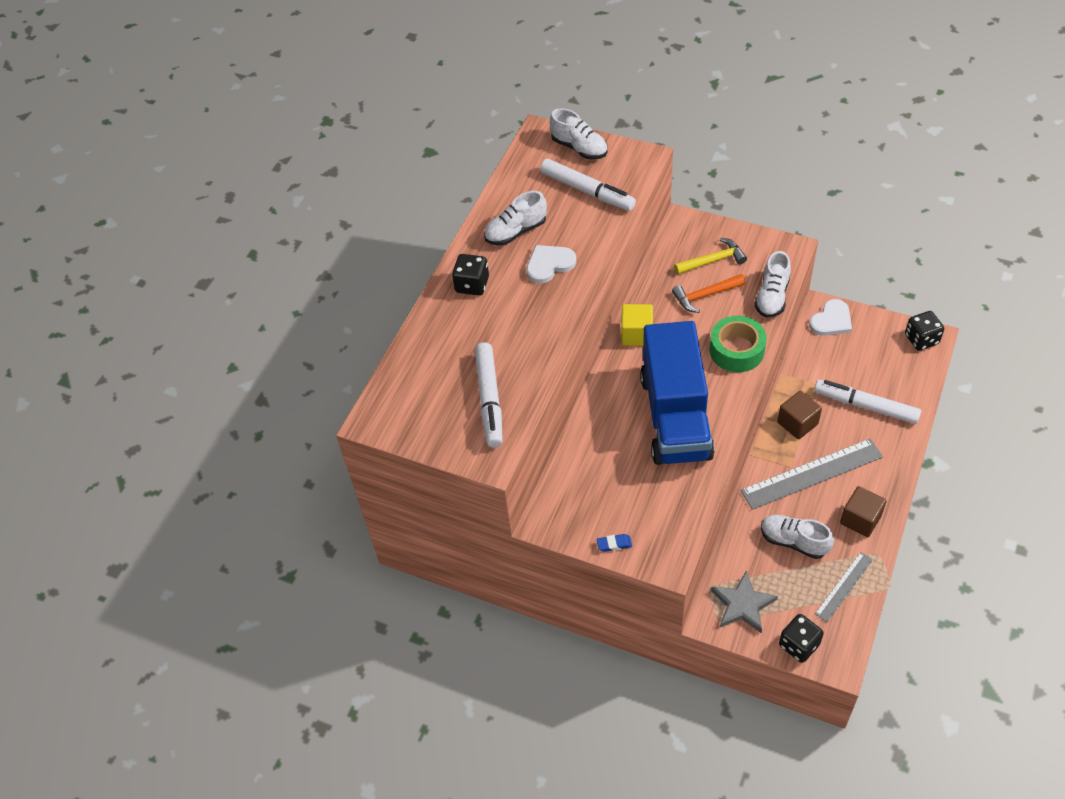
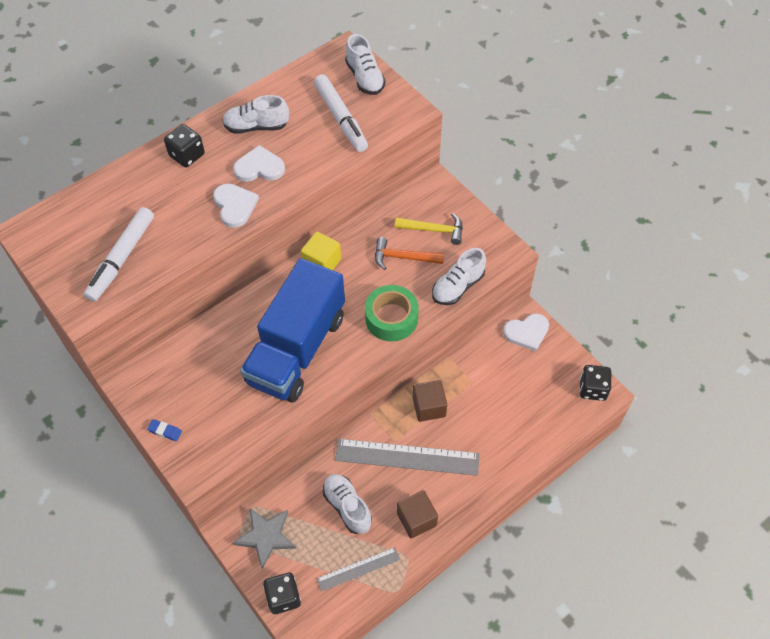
camera: 25 degrees right, 5 degrees up
(555, 306) = (235, 206): none -> white heart
(866, 406) = (498, 422): white marker -> none

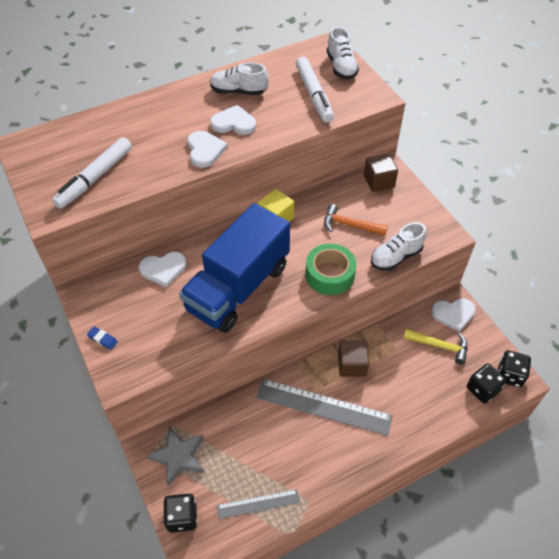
camera: 10 degrees right, 5 degrees down
(187, 155) = (173, 105): black dice -> black dice (482, 389)
(211, 342) = (163, 269): none -> white heart
(347, 507) = (259, 442): white shoe -> none
(416, 519) = (322, 466): brown cube -> brown cube (379, 181)
(434, 230) = (381, 206): yellow hammer -> yellow hammer (439, 346)

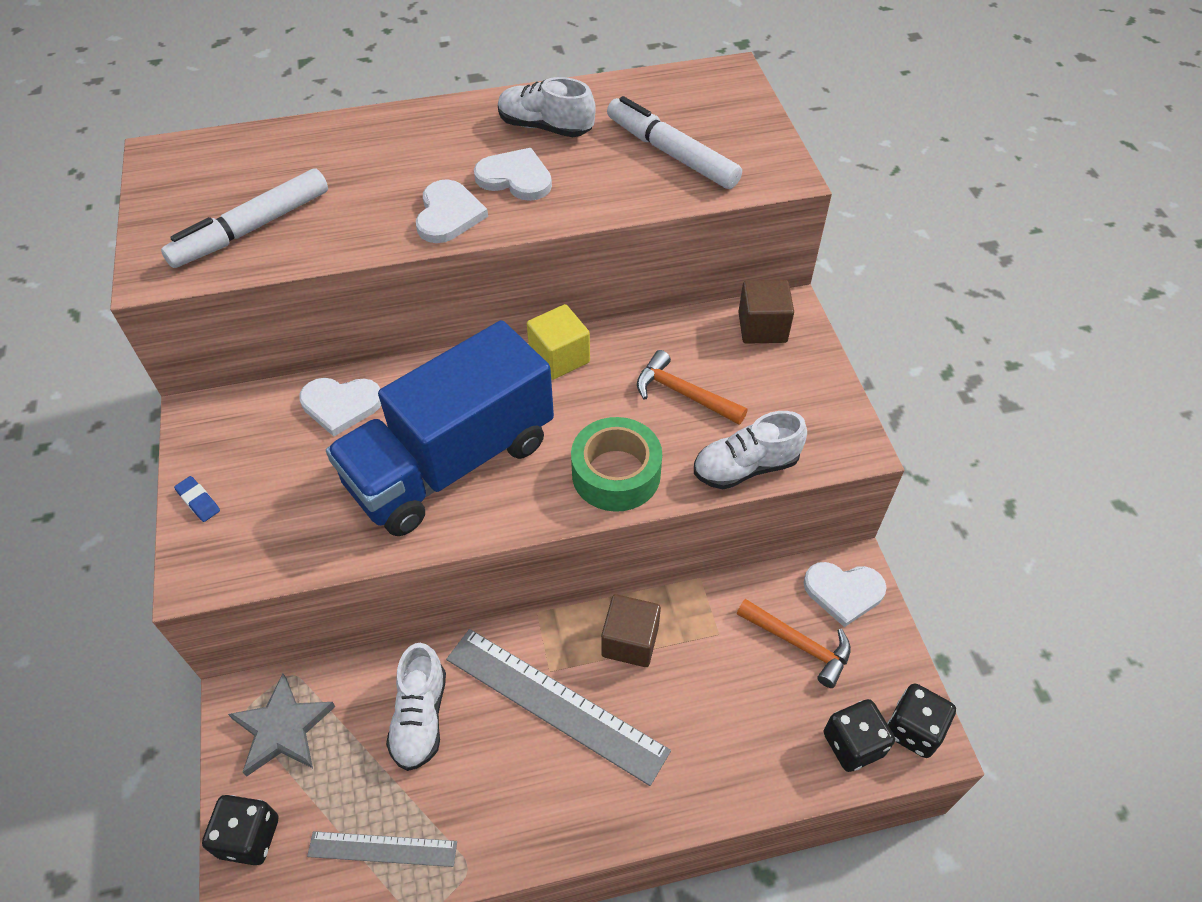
camera: 15 degrees right, 0 degrees up
(313, 95) = (671, 153): white marker -> white marker turned 135 degrees clockwise
(341, 67) = (738, 114): white shoe -> white shoe (420, 717)
(439, 346) = (799, 644): yellow hammer -> orange hammer

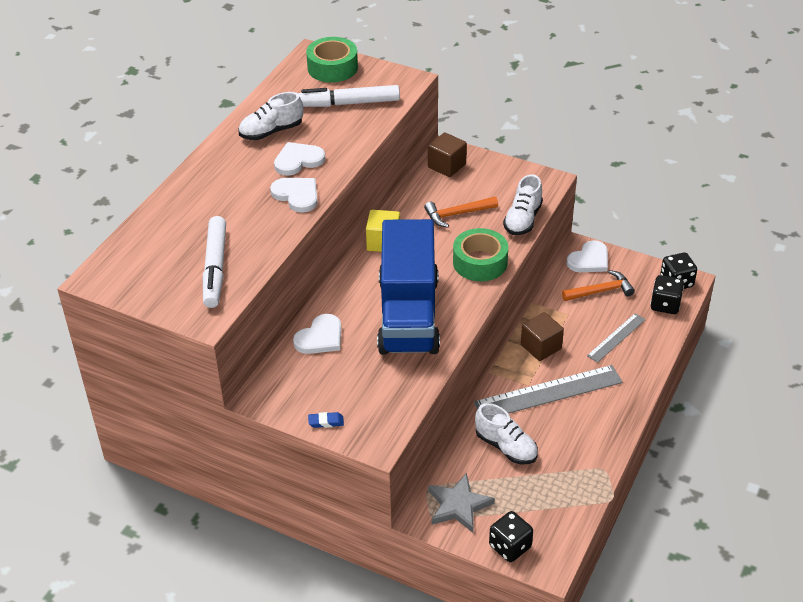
camera: 50 degrees left, 10 degrees down
(382, 849) = (565, 496): grey ruler -> grey ruler (616, 337)
(724, 102) = (332, 68): none -> green tape

